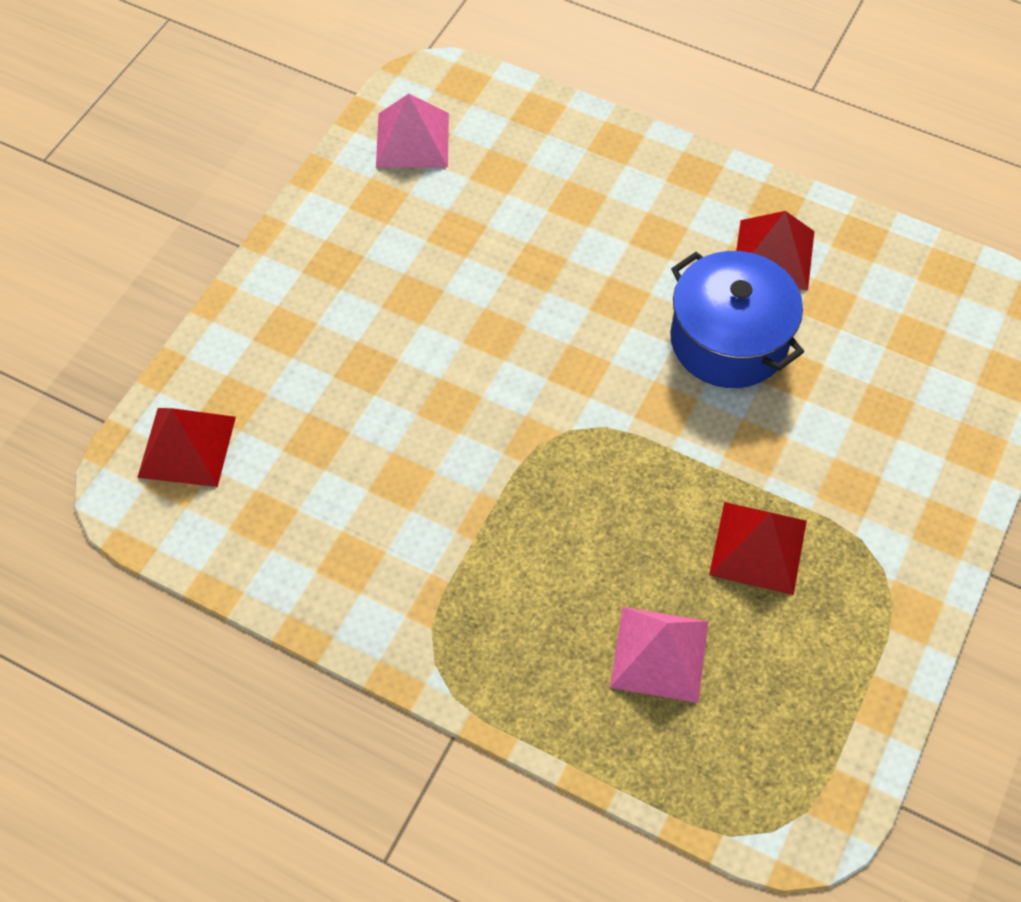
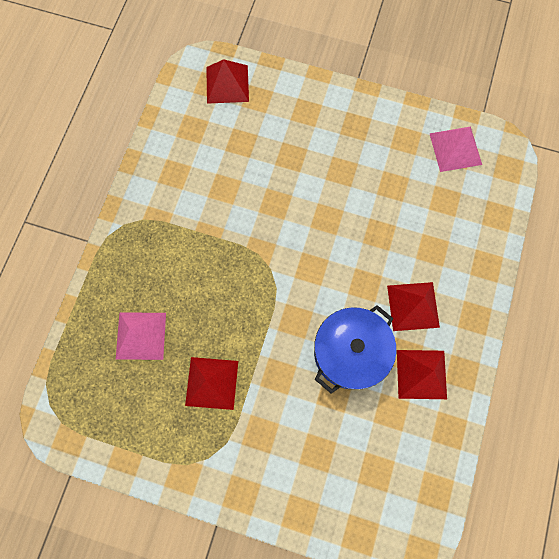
camera: 80 degrees right, 15 degrees up
(665, 244) = (413, 306): none -> red pyramid

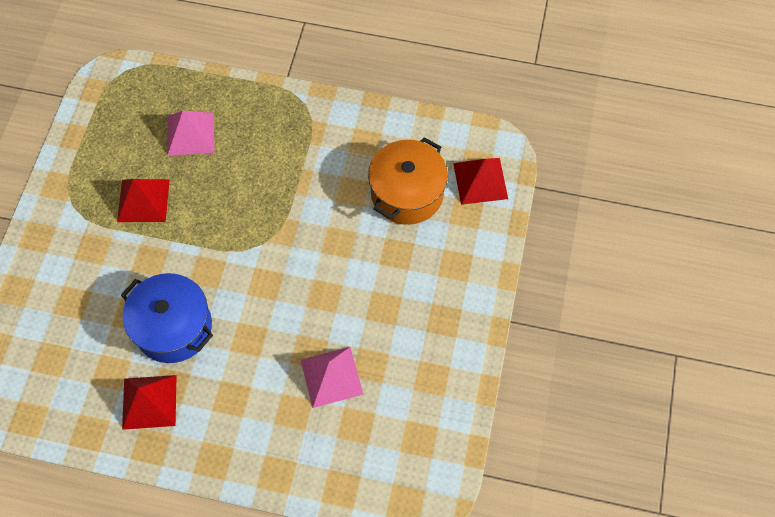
camera: 85 degrees right, 10 degrees down
(232, 143) = (407, 193): none -> orange pot
(413, 306) = (225, 391): red pyramid -> none
(455, 149) = (425, 437): pink pyramid -> pink pyramid (331, 377)

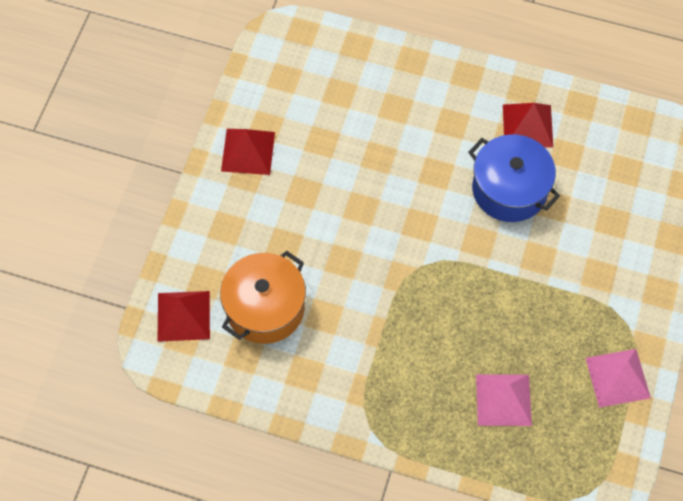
camera: 175 degrees left, 0 degrees up
(143, 200) = (551, 323): red pyramid -> red pyramid (248, 151)
(331, 377) = (359, 133): pink pyramid -> pink pyramid (617, 377)

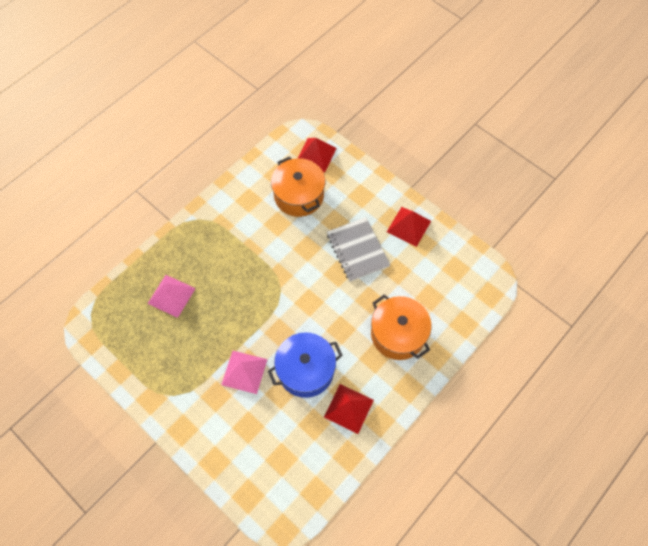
camera: 115 degrees right, 0 degrees up
(315, 198) = (357, 250): none -> grey notebook
(407, 109) = (398, 334): none -> orange pot
(617, 377) = (144, 369): pink pyramid -> pink pyramid (244, 372)

